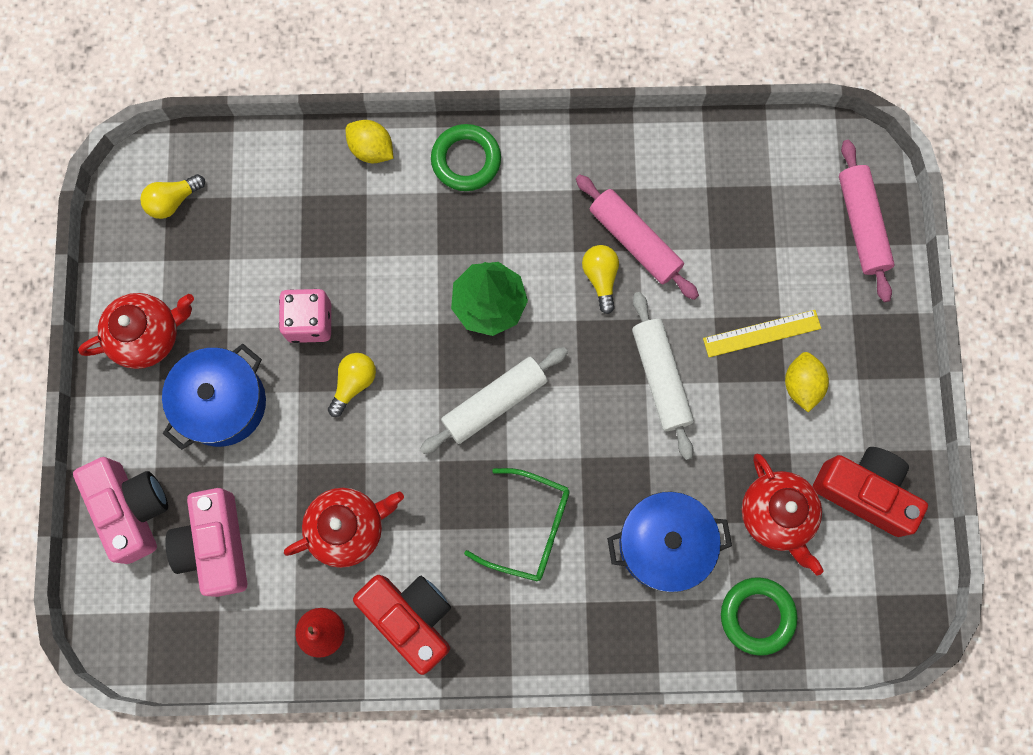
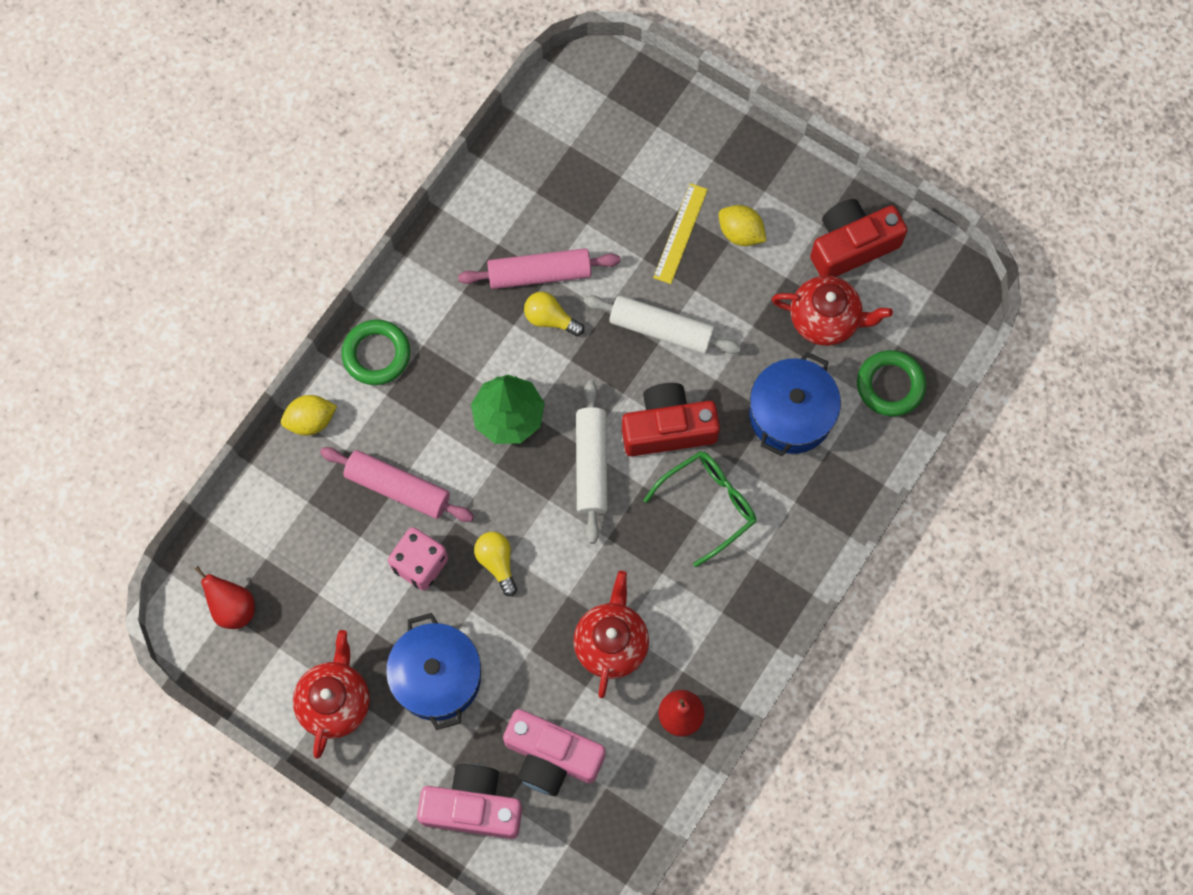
camera: 55 degrees left, 5 degrees down
(173, 201) = (233, 608): yellow light bulb -> red pear
(410, 618) = (716, 641): red camera -> red camera (668, 428)
(861, 225) = (649, 105): pink rolling pin -> pink rolling pin (398, 488)

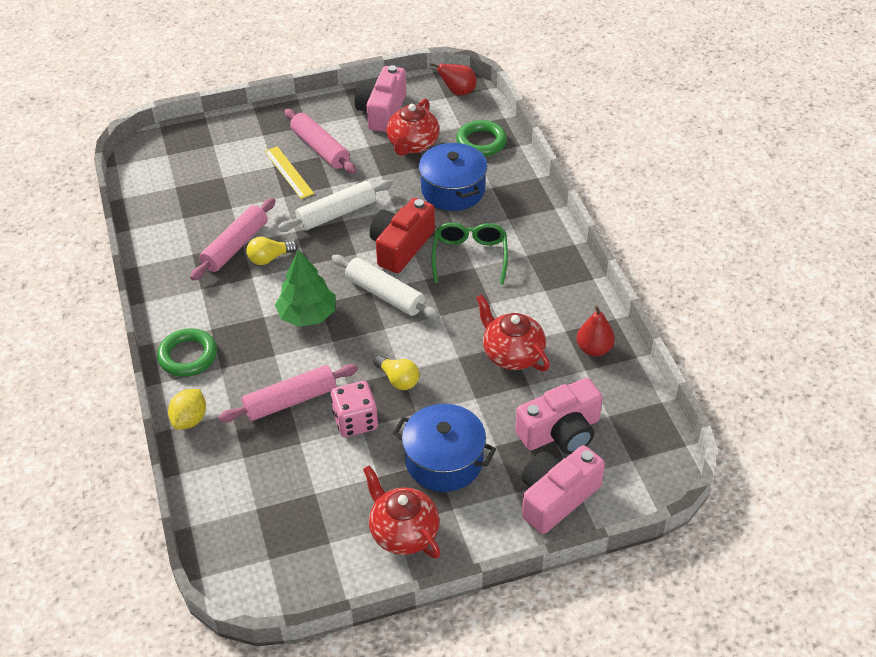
camera: 50 degrees left, 25 degrees down
(233, 608) = (270, 552): red pear -> red pear (458, 92)
(497, 562) = (398, 379): yellow light bulb -> yellow light bulb turned 150 degrees counterclockwise
(740, 233) = (320, 149): yellow lemon -> pink rolling pin
(825, 319) = (412, 145): red teapot -> red teapot turned 150 degrees clockwise
(851, 246) = (382, 111): red camera -> pink camera

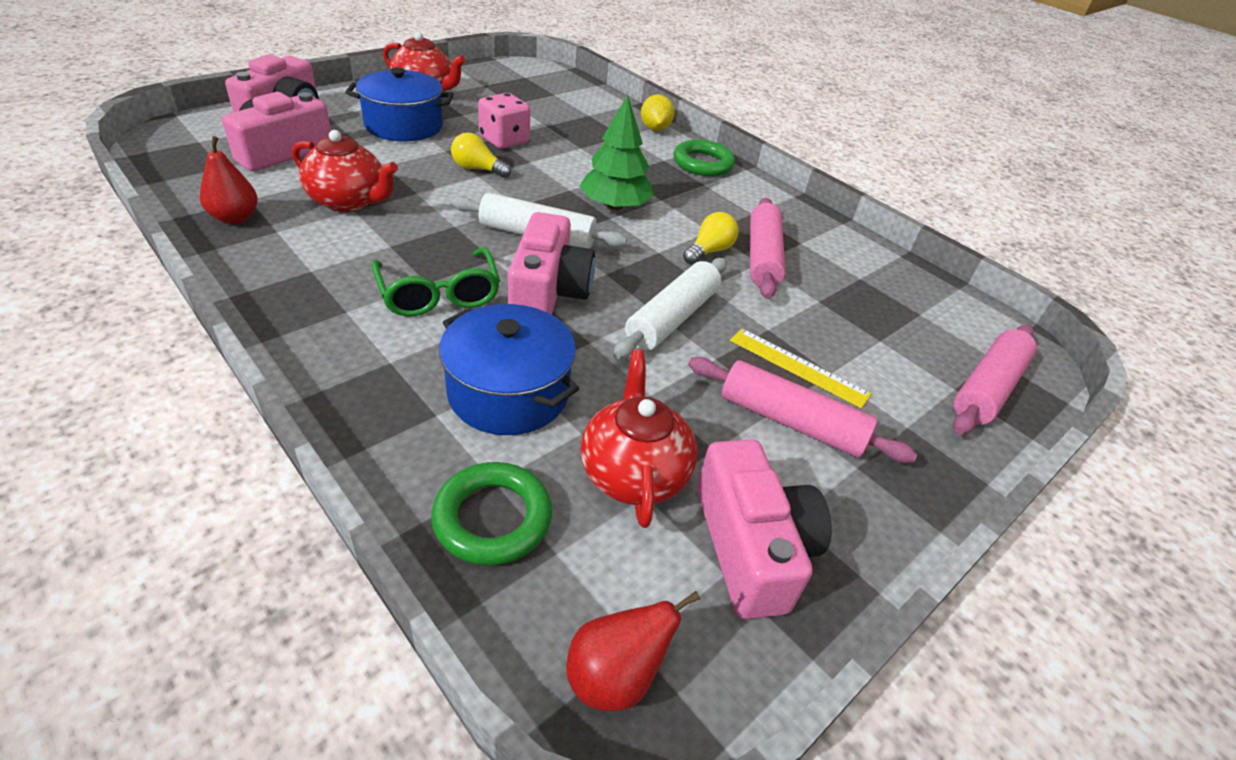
camera: 150 degrees right, 5 degrees down
(290, 401) = (577, 146): pink rolling pin -> pink rolling pin (987, 388)
(401, 246) = (548, 291): red camera -> pink camera

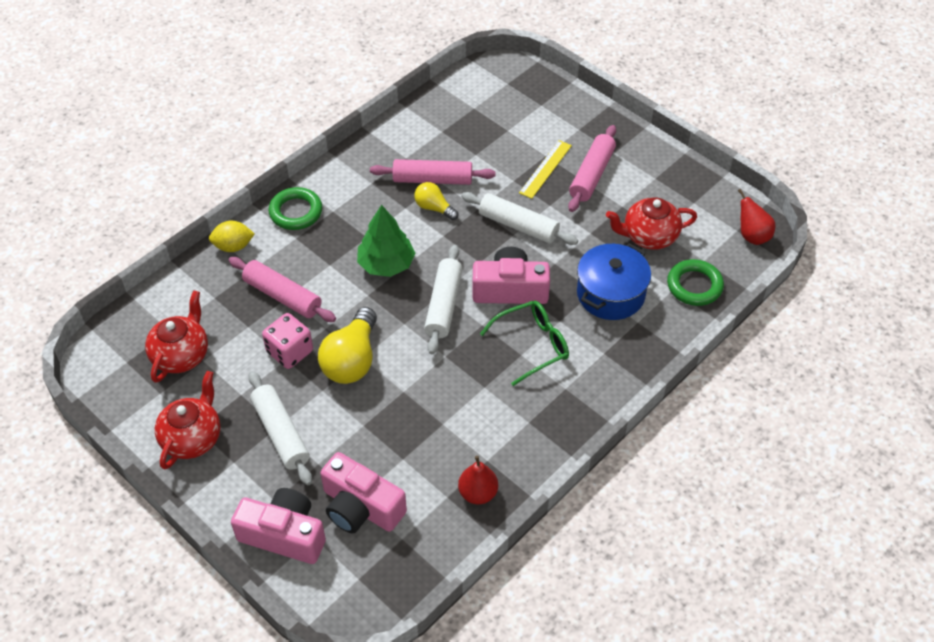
camera: 90 degrees left, 10 degrees up
(349, 201) = (431, 430): red teapot -> red teapot (181, 355)
(404, 126) = (281, 433): blue pot -> white rolling pin
(477, 169) = (352, 360): yellow light bulb -> yellow light bulb, size x1.78
(751, 546) = (677, 193): pink camera -> none
(987, 388) = (536, 91): pink rolling pin -> pink rolling pin (282, 296)

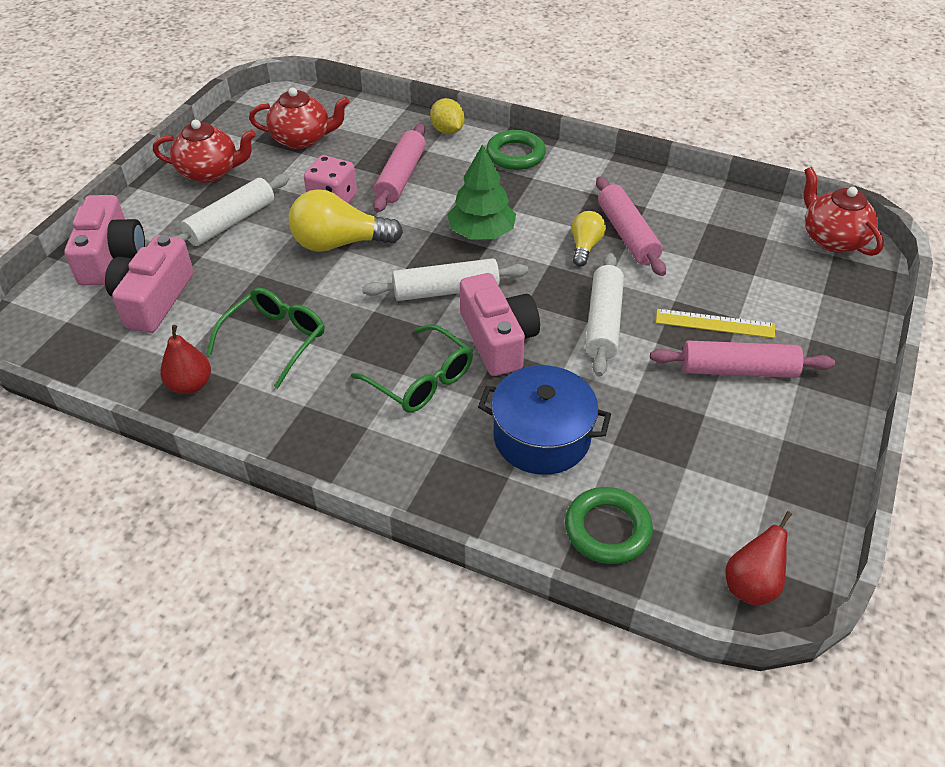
camera: 70 degrees right, 5 degrees down
(450, 427) = (275, 339): none -> green glasses
(649, 236) = (667, 456): red teapot -> red teapot (832, 239)

